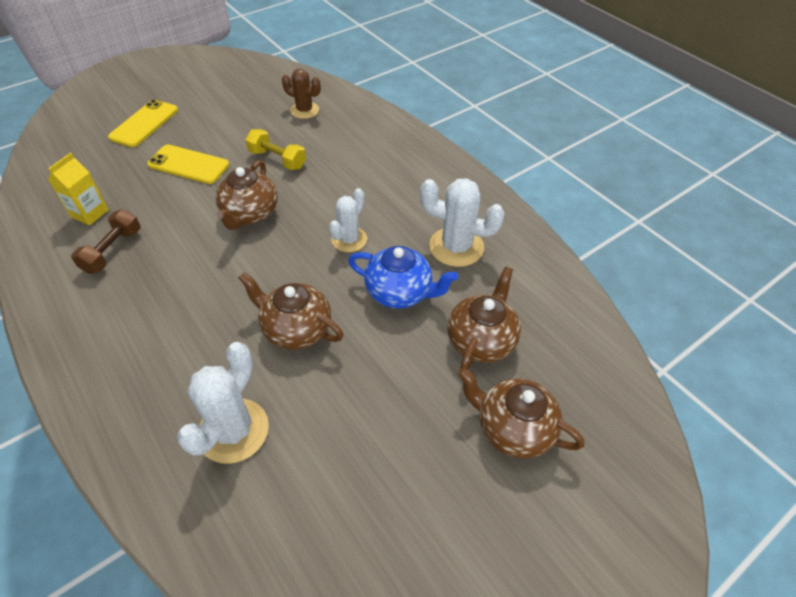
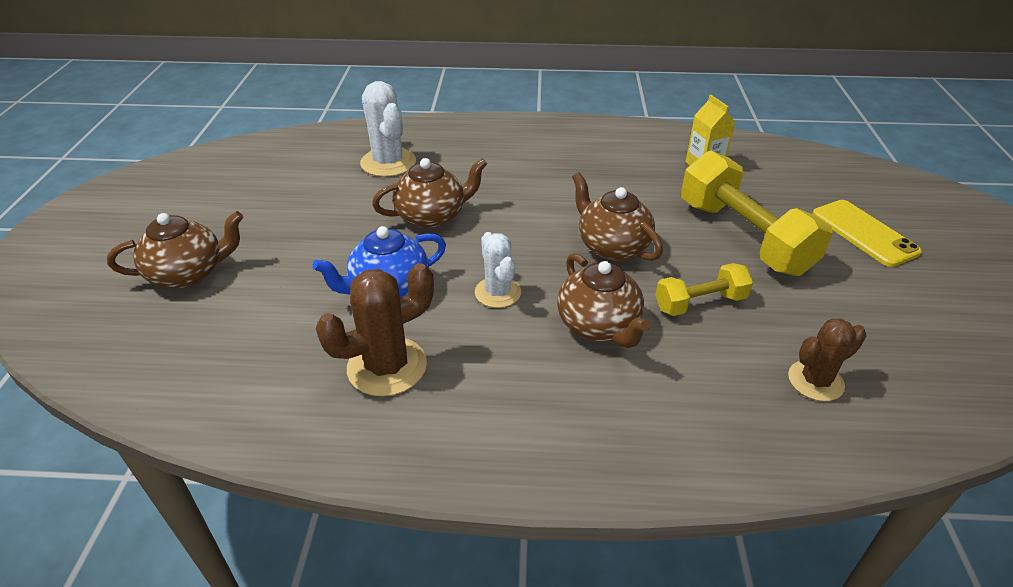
camera: 130 degrees right, 10 degrees down
(113, 251) = (636, 164): brown dumbbell -> none
(188, 165) = (743, 237): yellow phone -> yellow dumbbell
(456, 247) = (387, 366): white cactus -> brown cactus
(481, 340) = (270, 307): brown teapot -> brown teapot (599, 326)

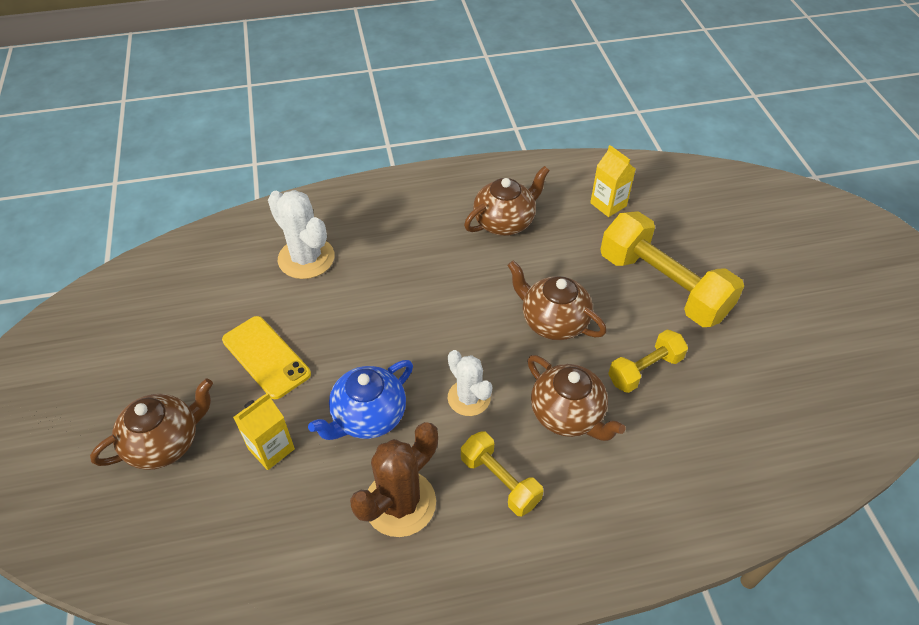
camera: 15 degrees left, 10 degrees up
(282, 297) = (271, 449): none -> yellow carton
(432, 216) = (376, 319): brown teapot -> brown teapot (505, 222)
(501, 369) = (500, 481): none -> yellow dumbbell
(815, 381) = (753, 430): brown cactus -> none
(864, 233) = (761, 260): yellow phone -> yellow phone (266, 357)

